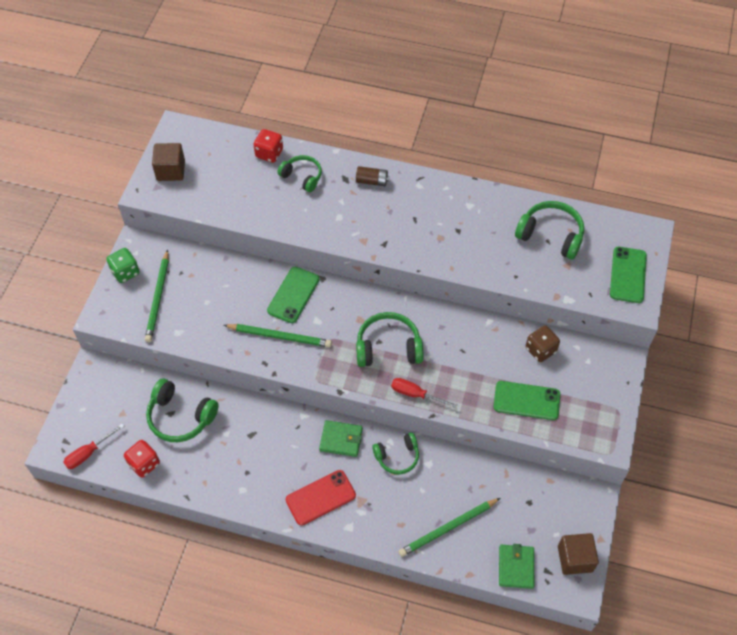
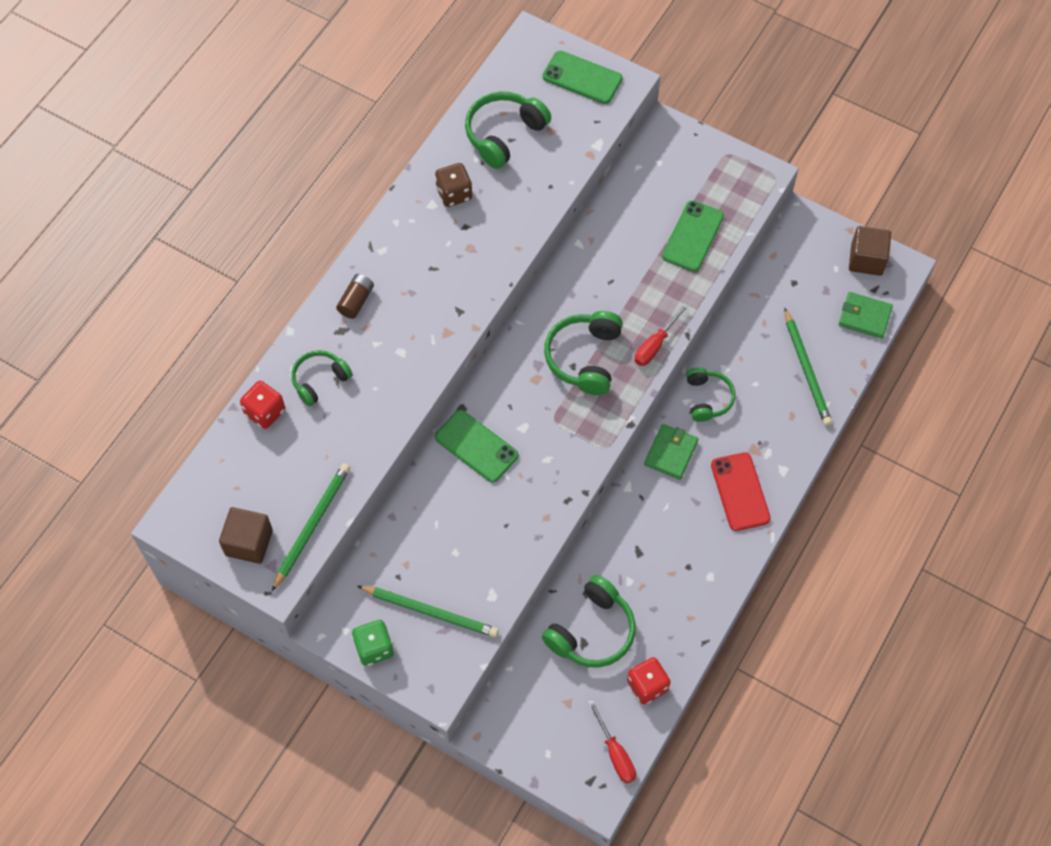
camera: 75 degrees left, 5 degrees up
(279, 336) = (533, 475): green pencil -> green pencil (311, 526)
(540, 350) = (632, 203): brown dice -> brown dice (454, 194)

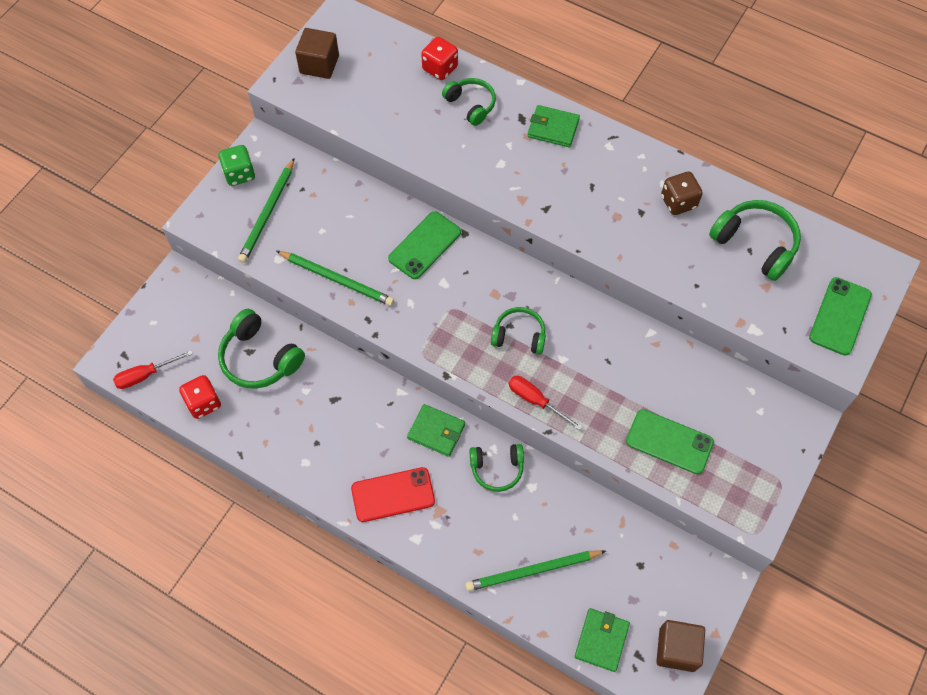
camera: 90 degrees right, 0 degrees up
(311, 526) = (331, 105): green pencil -> green pencil (336, 279)
(356, 301) = (553, 128): brown battery -> green wallet
(584, 358) = (519, 335): green headphones -> green headphones, size x0.65

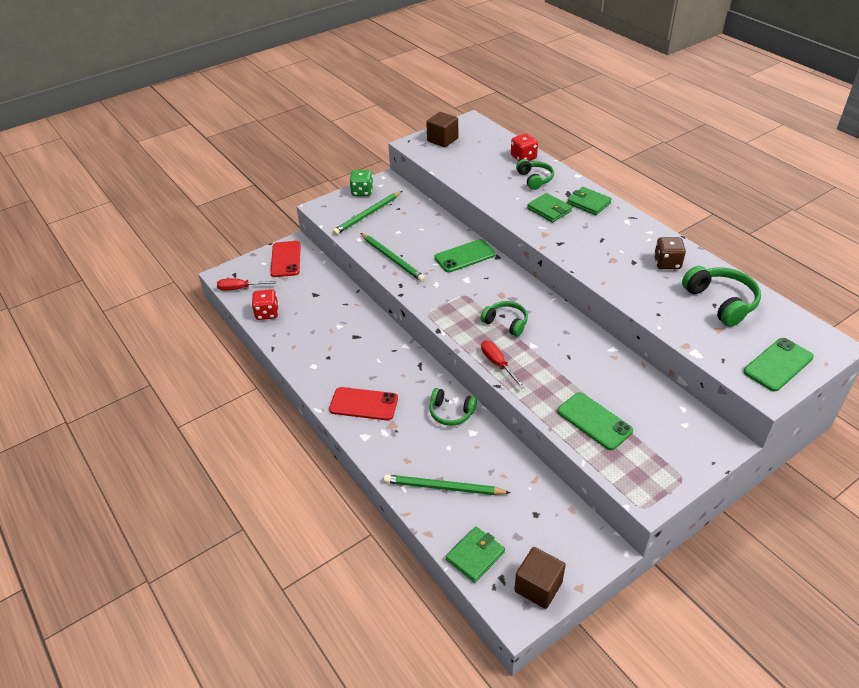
camera: 25 degrees right, 20 degrees down
(179, 306) = (286, 259): none -> red phone
(259, 358) = (319, 300): green headphones -> none
(436, 431) = (418, 376): green wallet -> green wallet (549, 210)

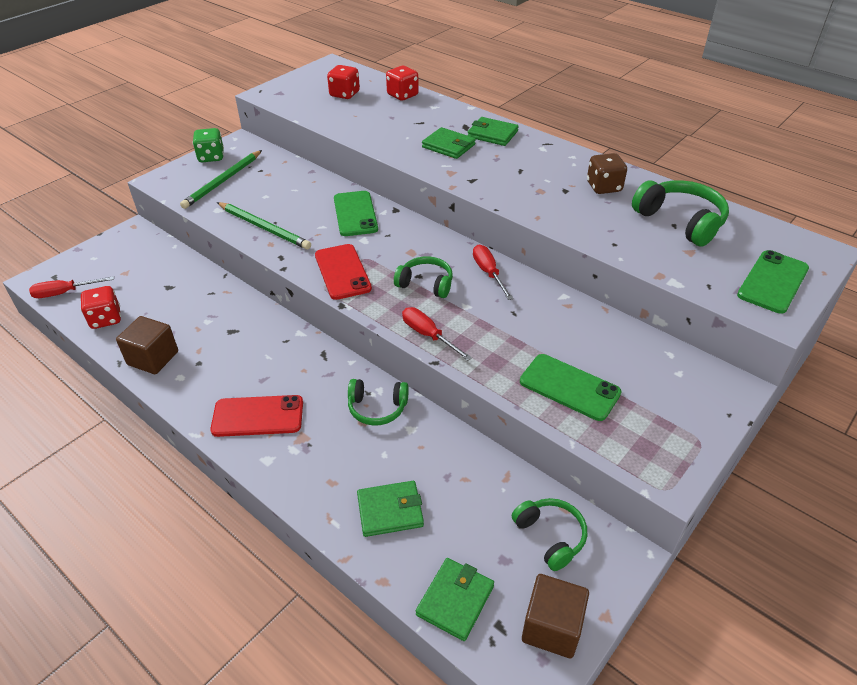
camera: 15 degrees left, 0 degrees up
(286, 259) = (123, 250): red phone -> red phone (342, 272)
(442, 140) = (301, 86): brown cube -> brown cube (153, 358)
(444, 487) = (390, 511): green pencil -> green wallet
(465, 256) = (355, 214): green phone -> green phone turned 60 degrees counterclockwise
(476, 151) = (344, 94): none -> red dice
(535, 179) = (422, 116): green headphones -> green headphones (550, 536)
(558, 321) = (488, 273): none -> red screwdriver

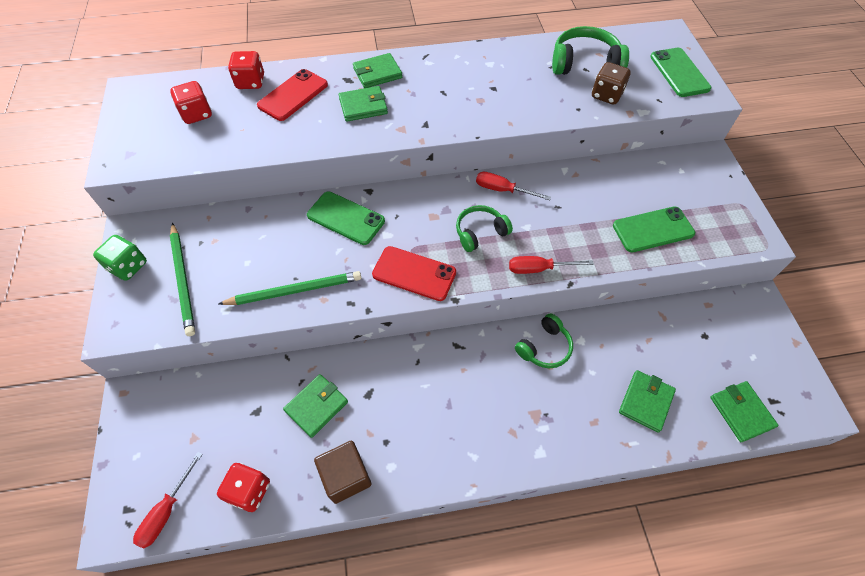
camera: 50 degrees left, 15 degrees up
(197, 311) = (316, 406): none -> green wallet
(258, 416) = (488, 432): red phone -> red phone (293, 95)
(550, 536) = (724, 327): green headphones -> none
(552, 627) = (789, 374): brown cube -> none
(604, 187) = (510, 68): brown dice -> brown dice (606, 95)

